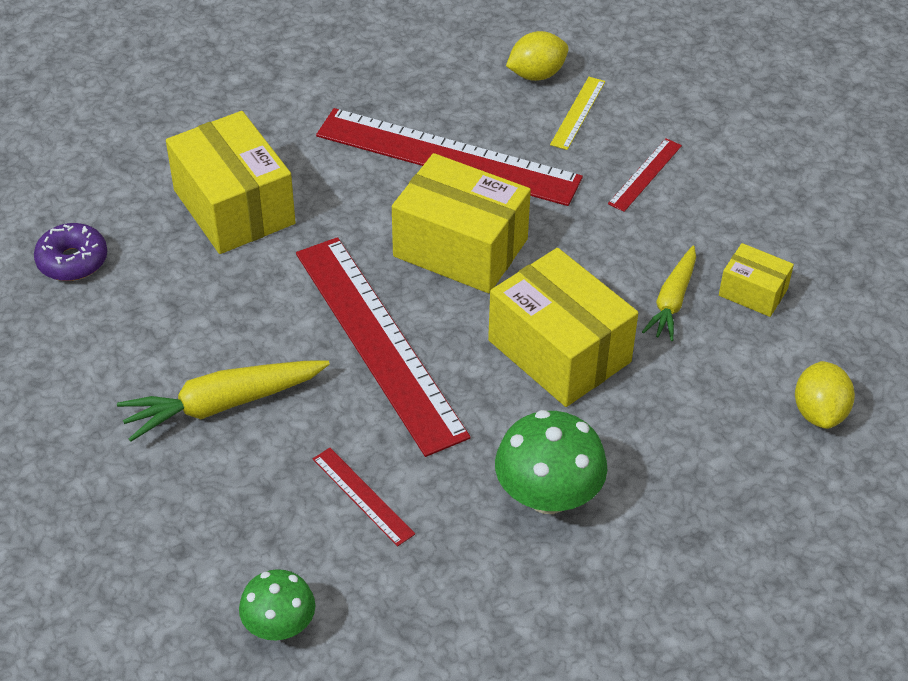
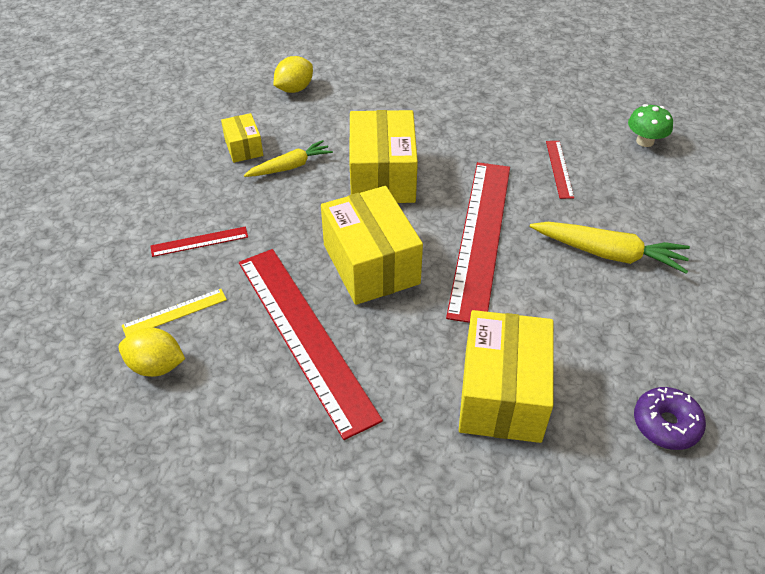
camera: 140 degrees left, 0 degrees up
(548, 495) = (463, 123): green mushroom -> none

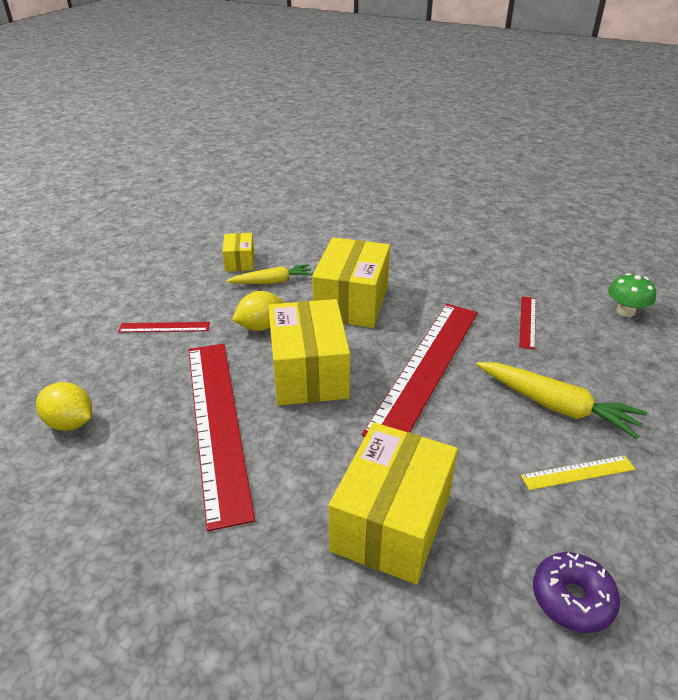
camera: 15 degrees right, 10 degrees down
(175, 312) = (112, 381): yellow ruler -> yellow ruler (578, 472)
(294, 89) = (304, 225): yellow lemon -> yellow lemon (260, 326)

